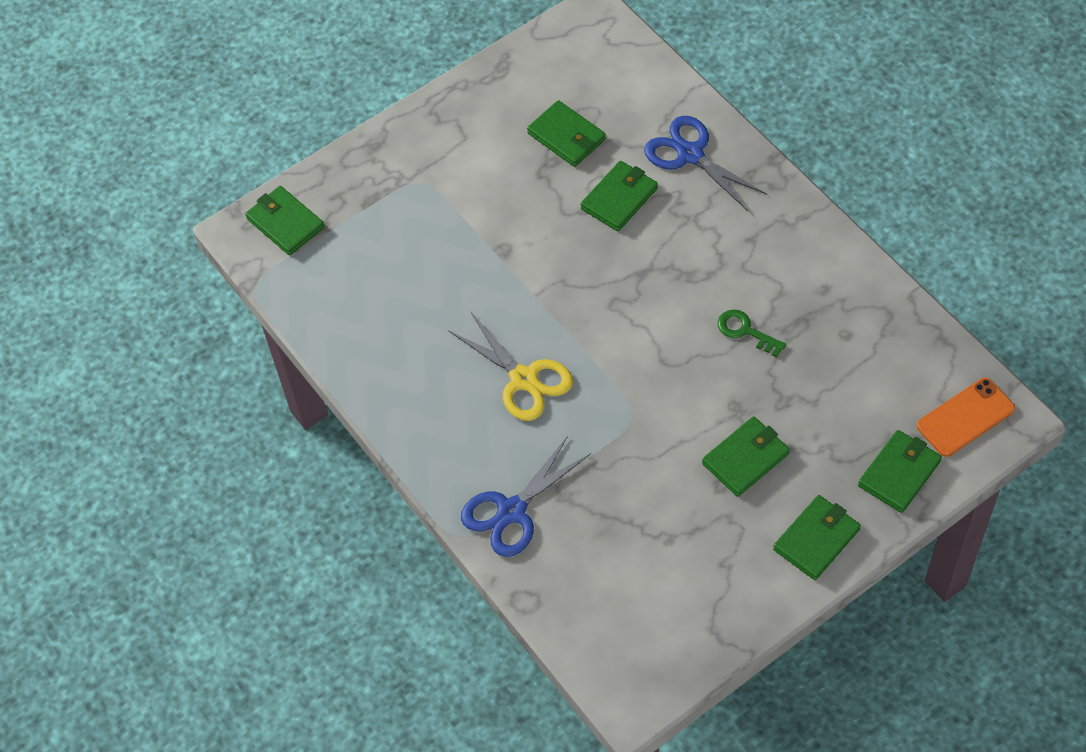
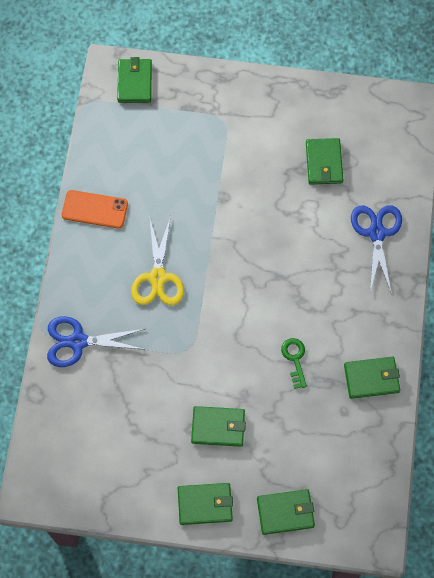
camera: 40 degrees right, 10 degrees up
(619, 198) = (312, 223): green wallet -> green wallet (371, 378)
(965, 417) = (354, 517): orange phone -> orange phone (95, 209)

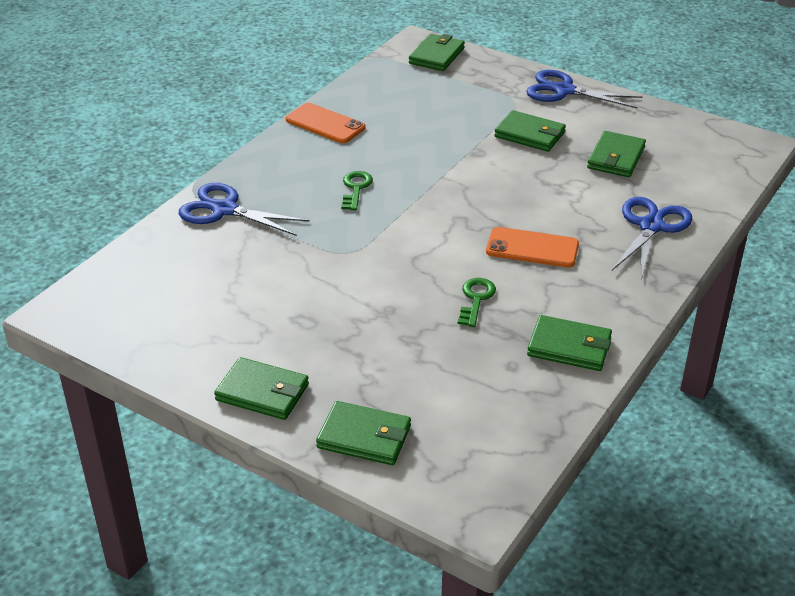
camera: 25 degrees right, 30 degrees down
(158, 277) = (356, 188): yellow scissors -> green key
(218, 427) = (334, 328): green wallet -> green wallet (530, 134)
(253, 91) = (564, 91): none -> blue scissors
(308, 291) = (532, 248): none -> orange phone

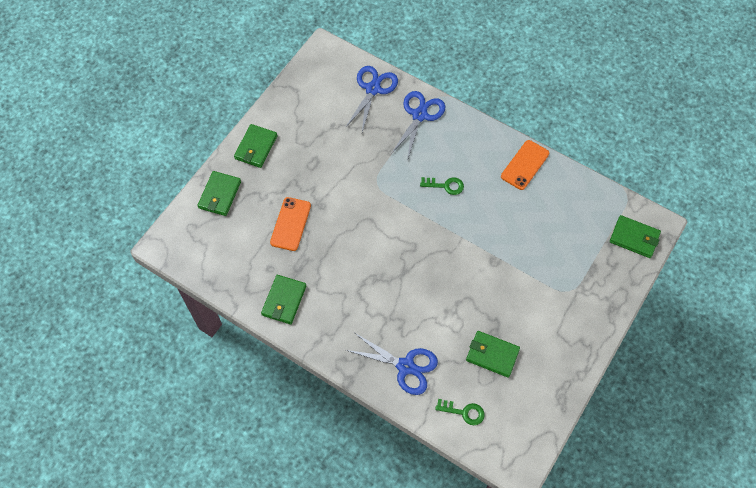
camera: 90 degrees right, 25 degrees up
(476, 299) = (329, 252): green key -> green key (464, 412)
(530, 134) = (520, 297): green wallet -> none
(532, 248) = (381, 288): orange phone -> orange phone (290, 224)
(564, 91) = (588, 328): blue scissors -> blue scissors (373, 89)

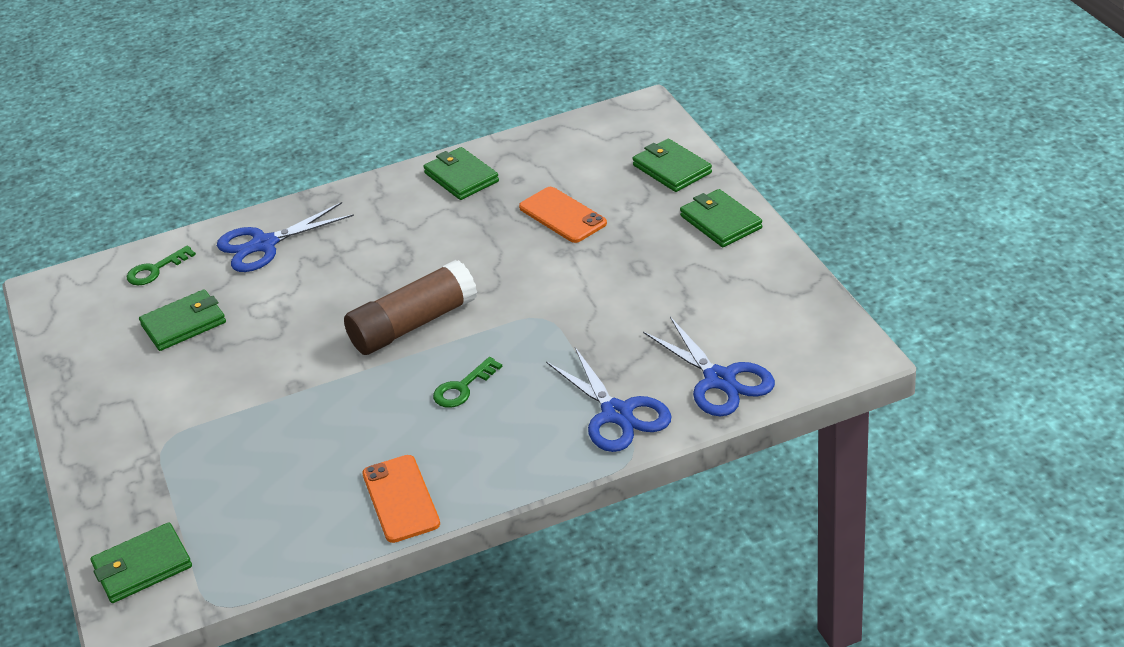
camera: 130 degrees right, 25 degrees down
(418, 237) = (413, 324): none -> brown glue stick

